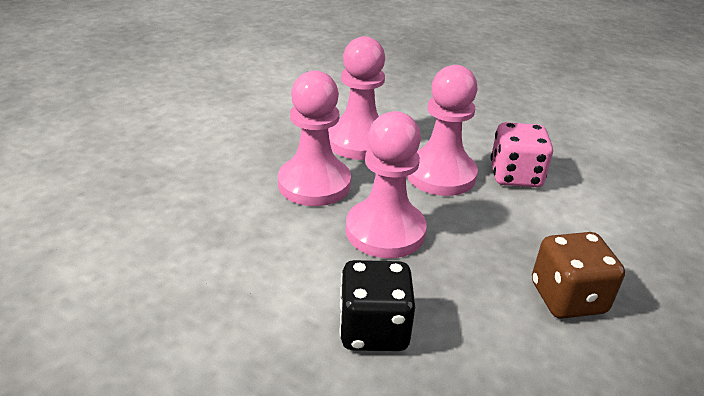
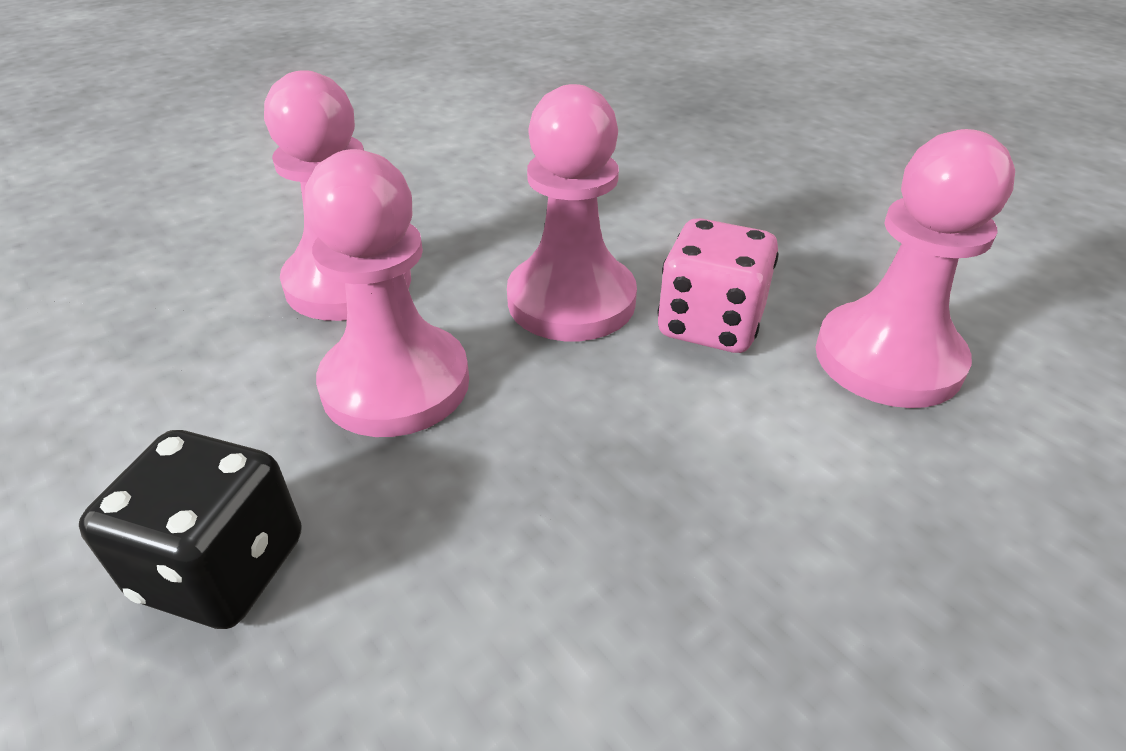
camera: 20 degrees right, 5 degrees up
(359, 141) = (477, 226): pink pawn -> pink pawn (887, 359)
(567, 298) = (645, 598): brown dice -> none

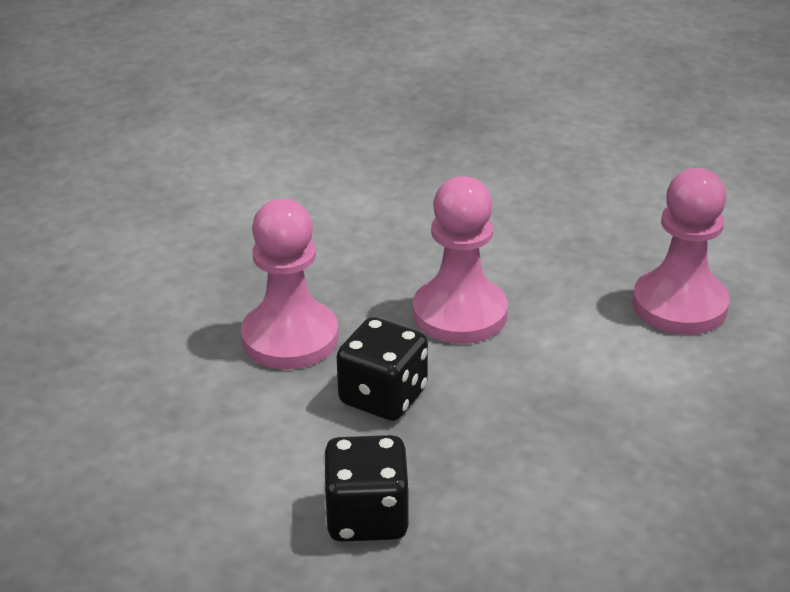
camera: 20 degrees left, 5 degrees down
(396, 384) = (383, 397): pink pawn -> black dice
(710, 325) = (561, 309): pink dice -> none

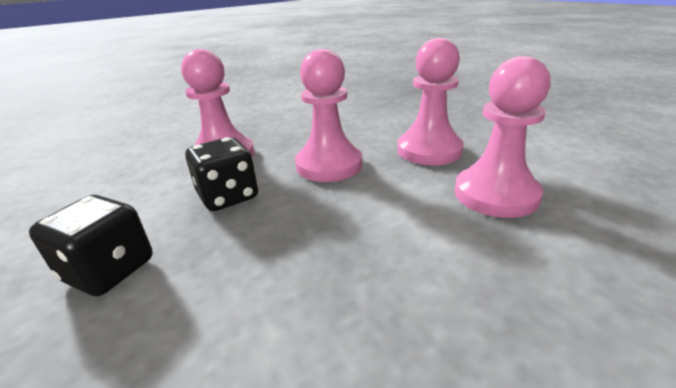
camera: 30 degrees right, 5 degrees down
(564, 256) = (429, 150): none -> pink pawn

